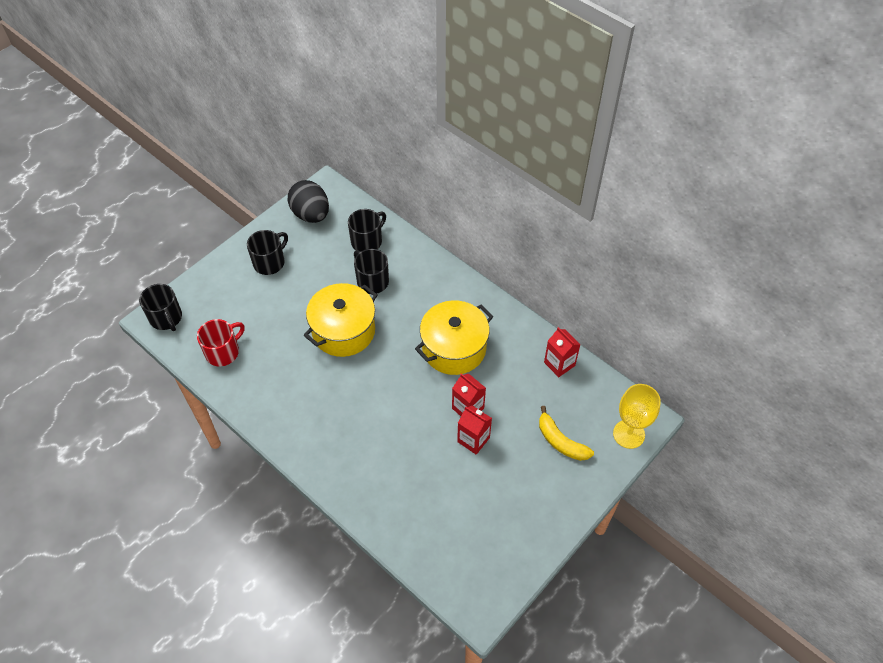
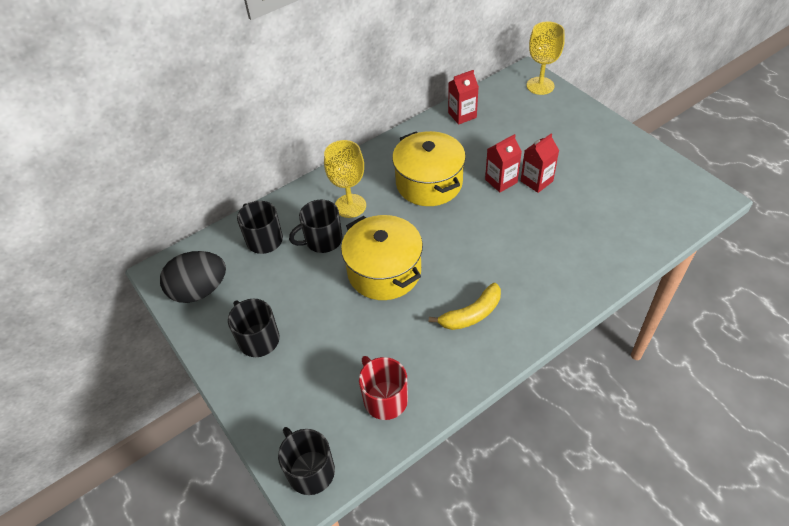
camera: 75 degrees left, 5 degrees down
(166, 318) = (310, 470): black mug -> black mug turned 105 degrees counterclockwise
(415, 292) = (350, 206): none -> yellow goblet
(560, 441) = (543, 125): yellow banana -> yellow banana (471, 314)

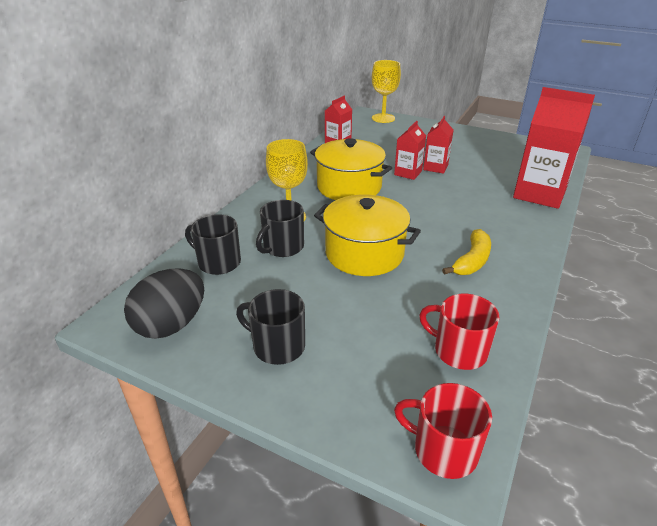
camera: 30 degrees left, 15 degrees down
(310, 470) = (443, 450): black mug -> red mug
(616, 254) = (539, 194): none -> red carton

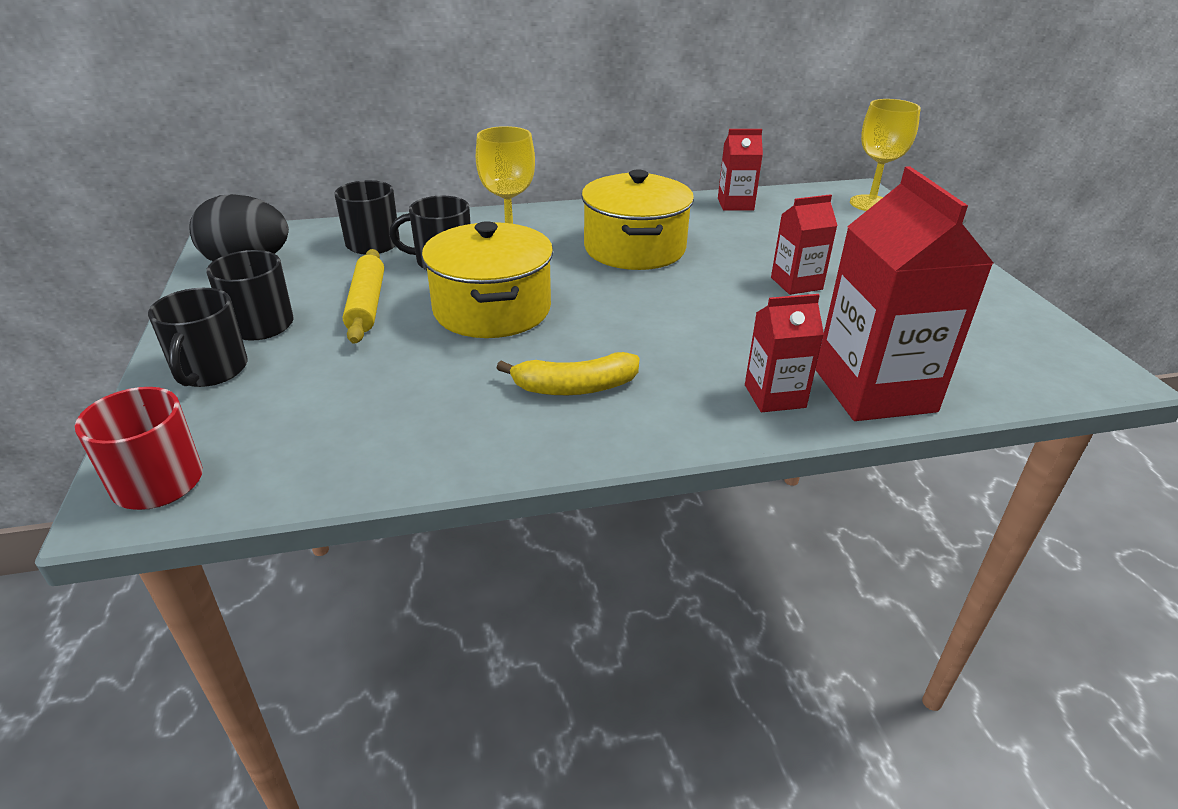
camera: 50 degrees right, 0 degrees up
(304, 294) = (367, 304): none -> yellow rolling pin
(319, 388) = (210, 370): none -> black mug
(408, 173) = (741, 271): red carton -> red carton (774, 396)
(459, 351) = (352, 437): red mug -> none

